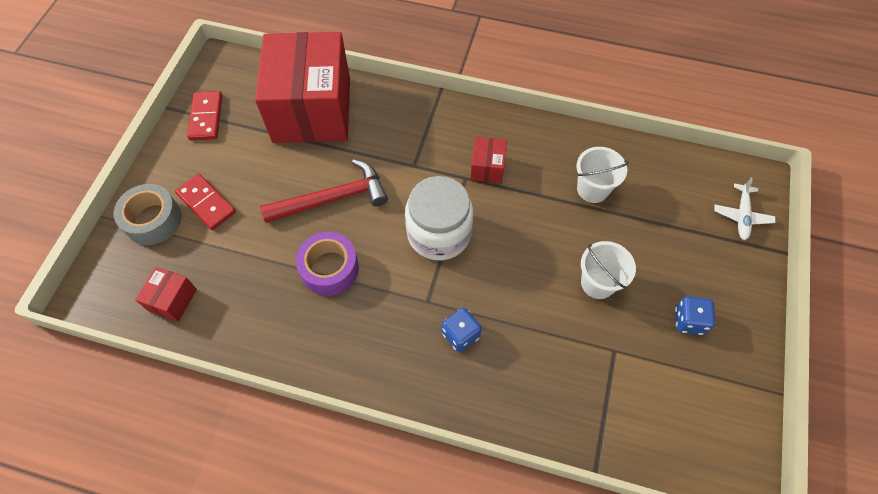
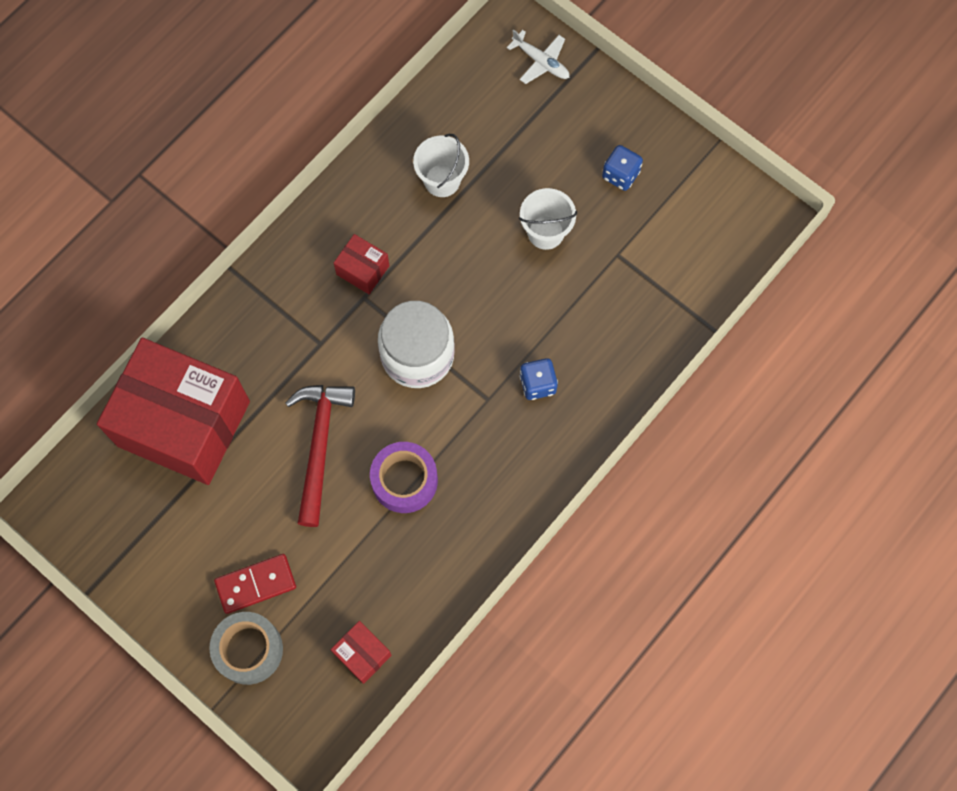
camera: 65 degrees left, 10 degrees up
(206, 117) = (129, 549): red domino -> none

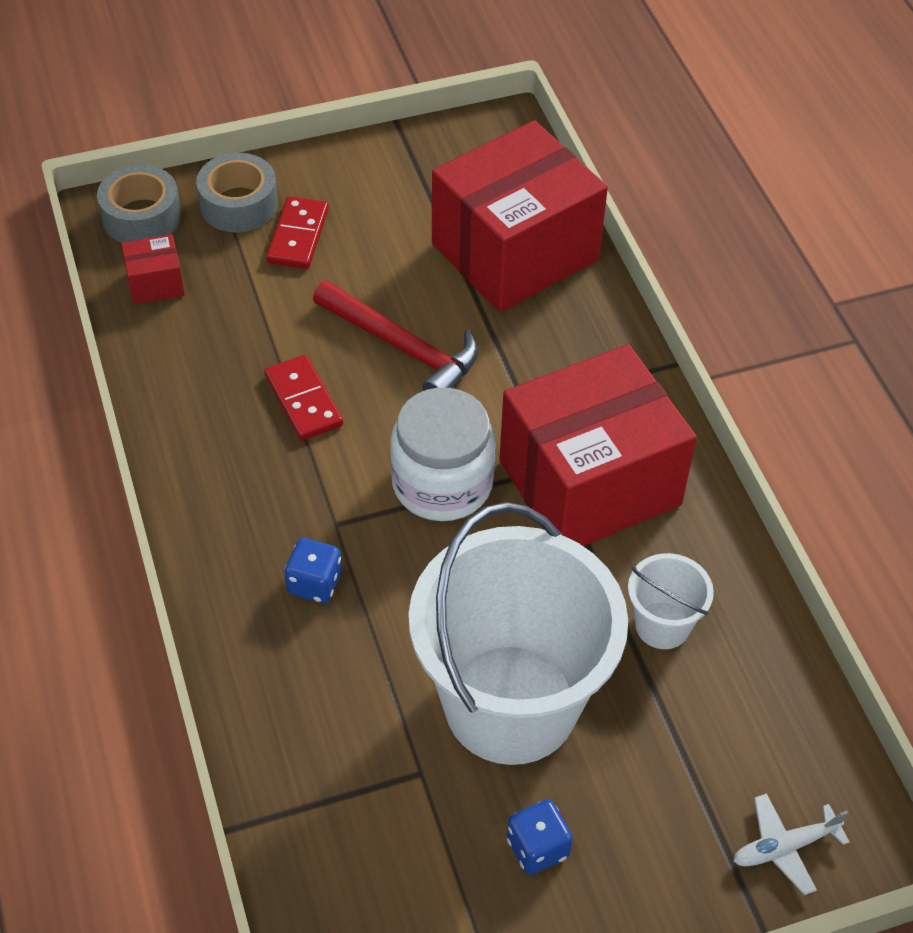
camera: 120 degrees right, 20 degrees down
(304, 714) = (142, 217): none -> grey tape
(363, 270) = (589, 483): red box -> red box, size x2.50
(404, 480) = (303, 400): purple tape -> red domino
(545, 232) = (510, 704): white bucket -> white bucket, size x2.36

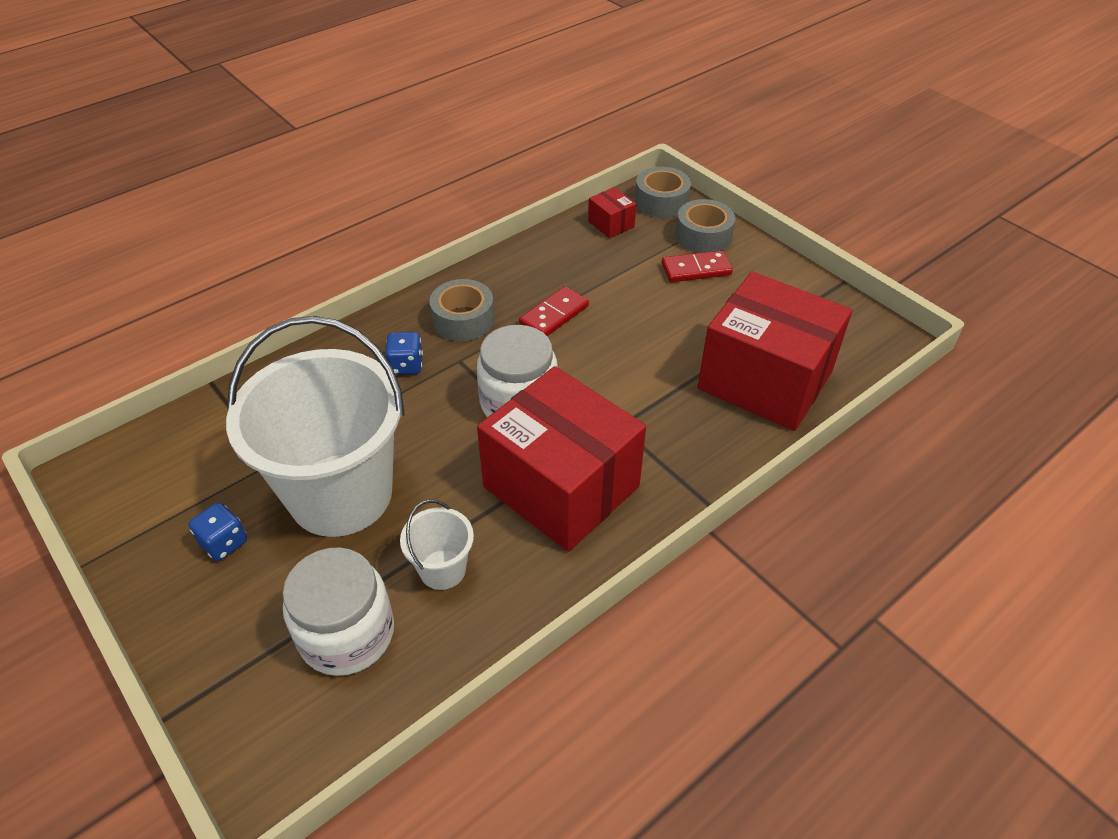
camera: 70 degrees right, 5 degrees down
(259, 498) = (463, 320): none -> grey tape
(403, 347) = (630, 348): red hammer -> none
(716, 737) = (347, 634): none -> white jar
(785, 847) = (252, 711): white plane -> none

